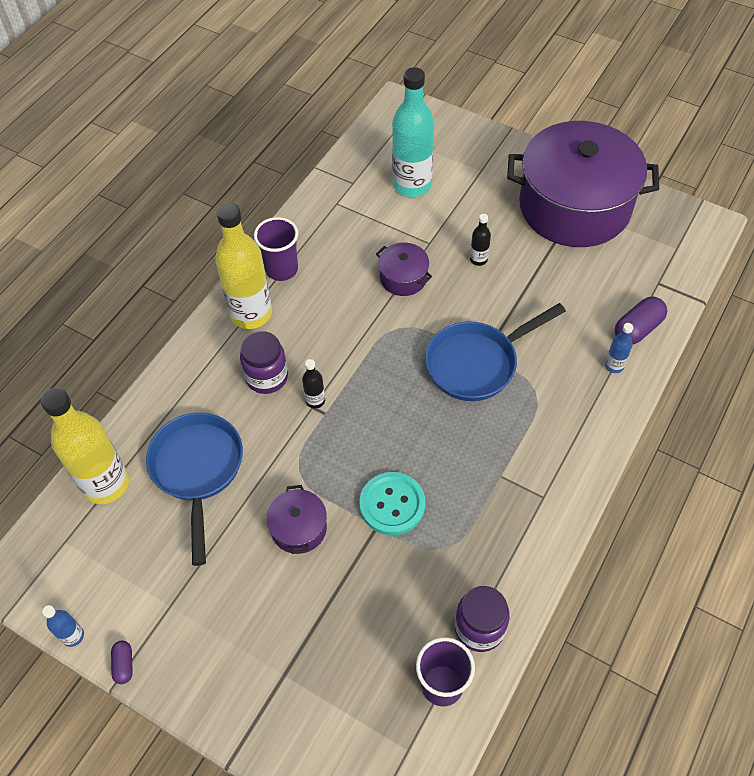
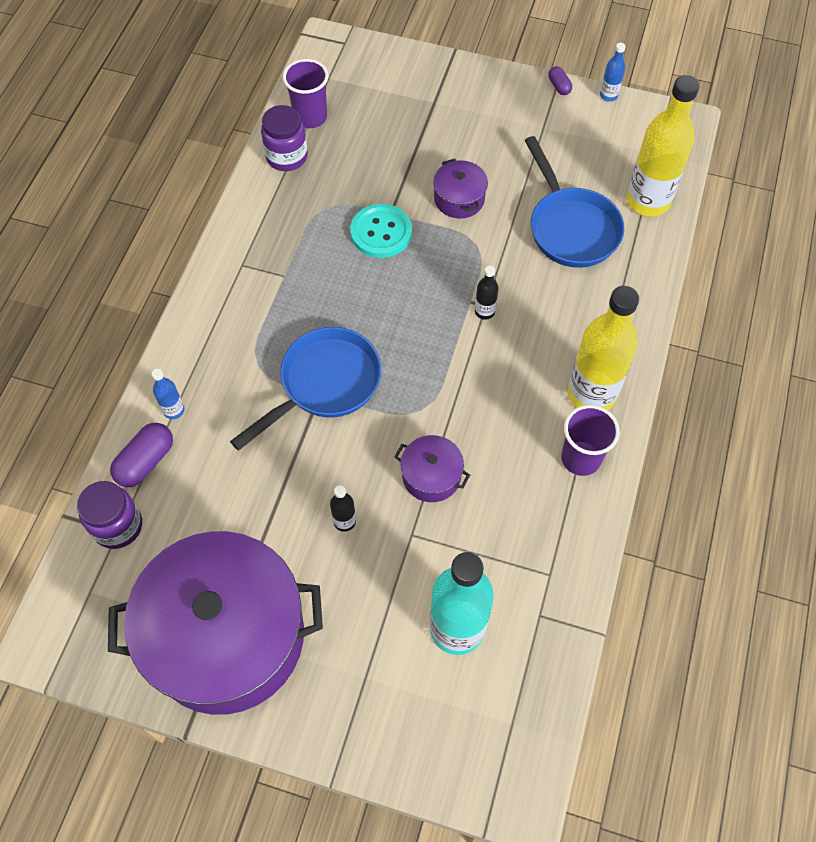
camera: 165 degrees right, 5 degrees up
(267, 377) = (543, 326): purple jar -> purple jar (118, 526)

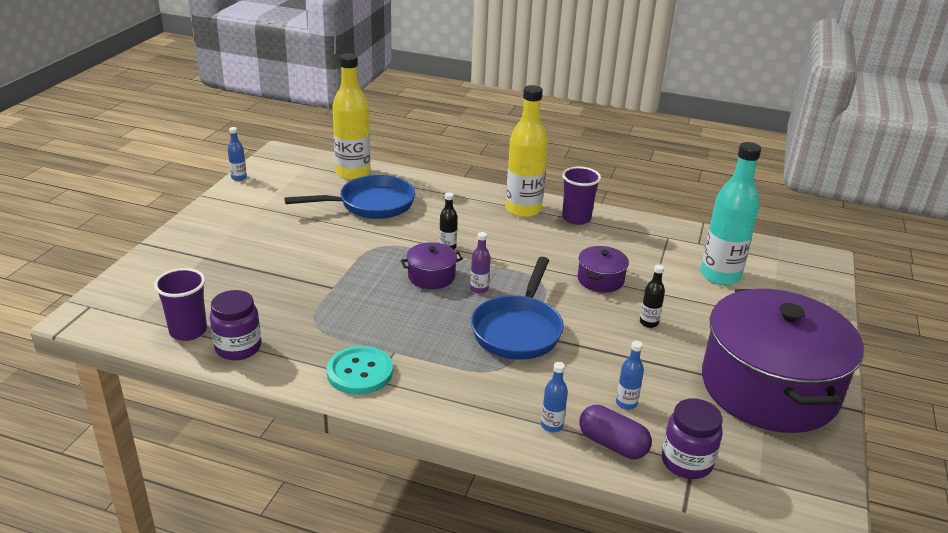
camera: 90 degrees left, 30 degrees down
(204, 480) = (626, 403): none -> blue bottle
(324, 384) = (518, 330): blue pan -> blue pan turned 120 degrees counterclockwise
(381, 232) = (354, 293): turquoise button -> turquoise button (360, 372)
(399, 346) = (479, 289): none -> purple bottle
(459, 199) = (326, 251): purple pot -> purple pot (431, 276)
(559, 86) = (217, 197): purple capsule -> none

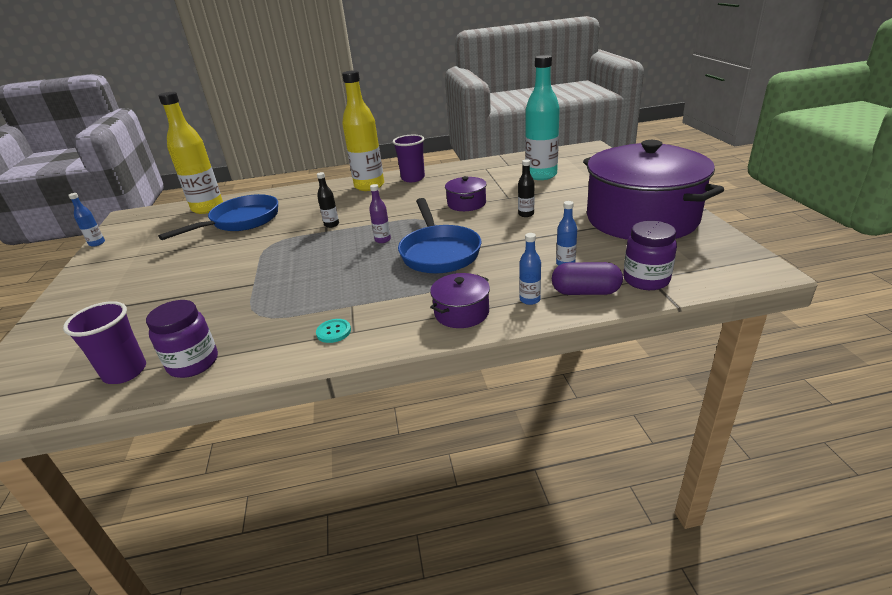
camera: 25 degrees left, 0 degrees up
(360, 372) = (333, 332): turquoise button -> turquoise button, size x0.52
(431, 276) = (336, 246): purple pot -> purple pot (461, 312)

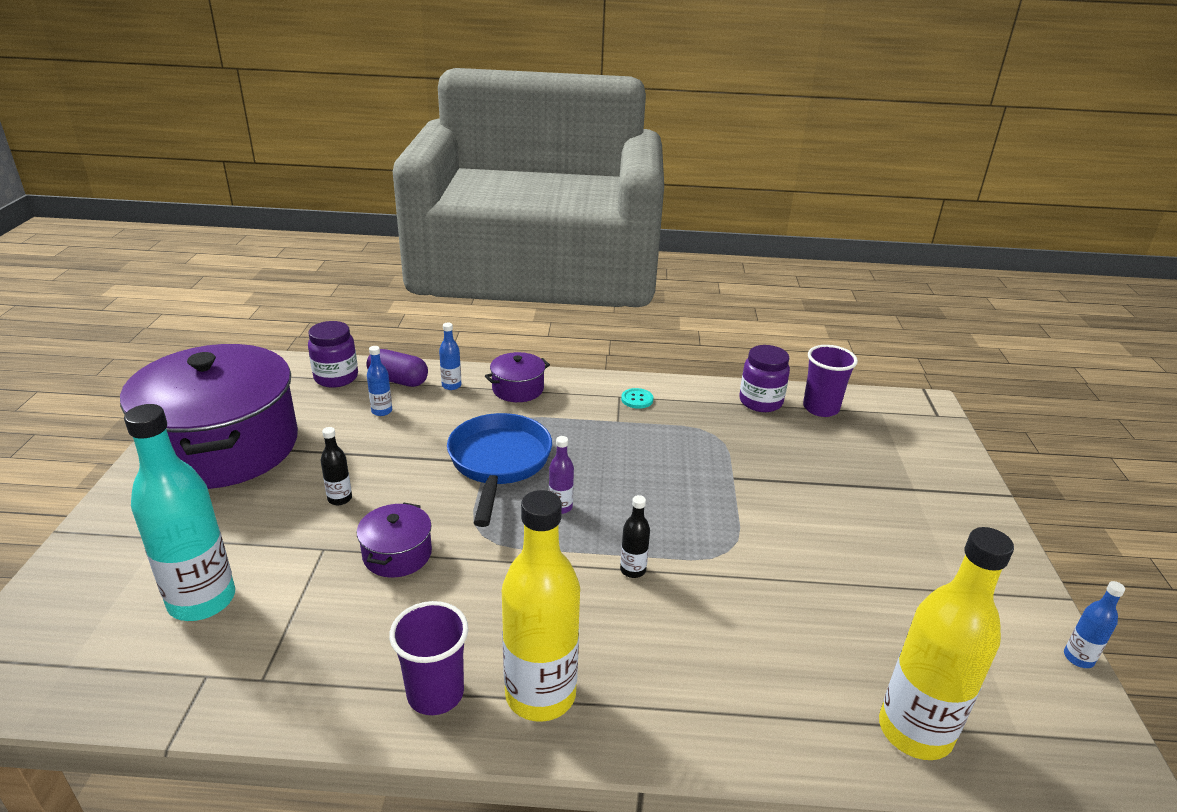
camera: 170 degrees left, 0 degrees up
(241, 221) = (807, 640): blue pan -> none

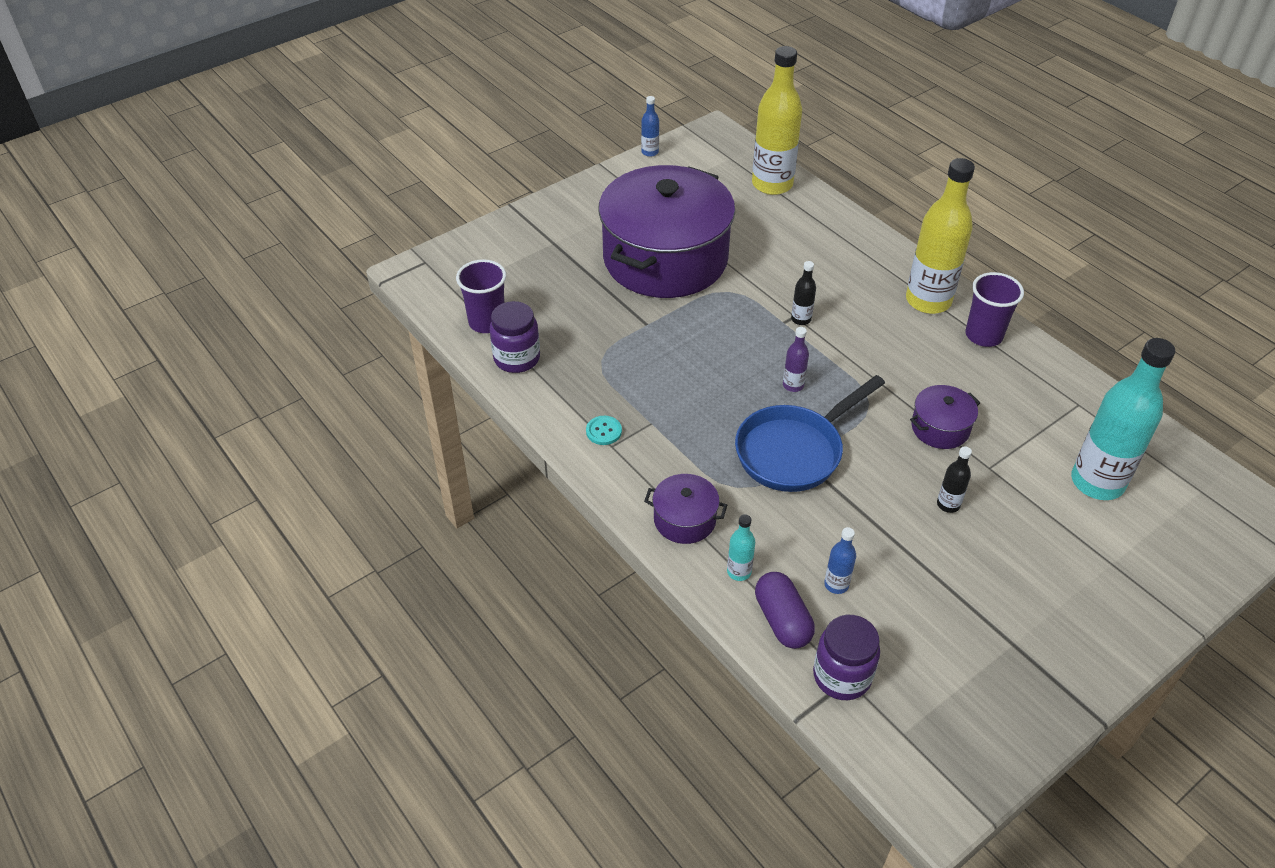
camera: 130 degrees left, 15 degrees up
(224, 446) = (1017, 643): purple pot -> purple pot (665, 259)
(451, 385) = (739, 572): blue bottle -> turquoise bottle

